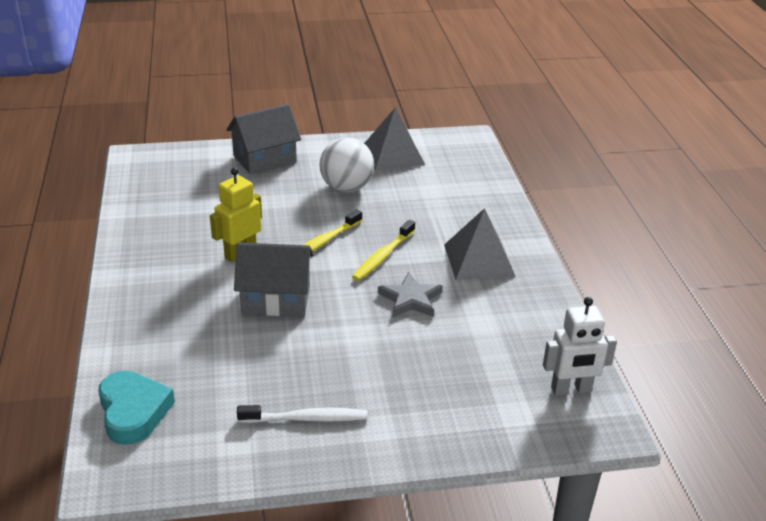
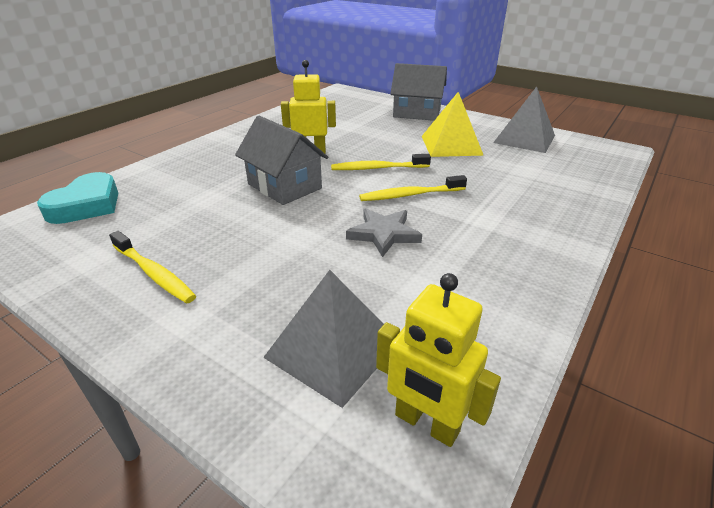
camera: 45 degrees right, 0 degrees up
(306, 419) = (154, 273): white toothbrush -> yellow toothbrush
(346, 188) = (451, 145): white ball -> yellow pyramid
(479, 260) = (498, 235): grey pyramid -> grey pyramid (333, 349)
(571, 390) = (426, 424): white robot -> yellow robot

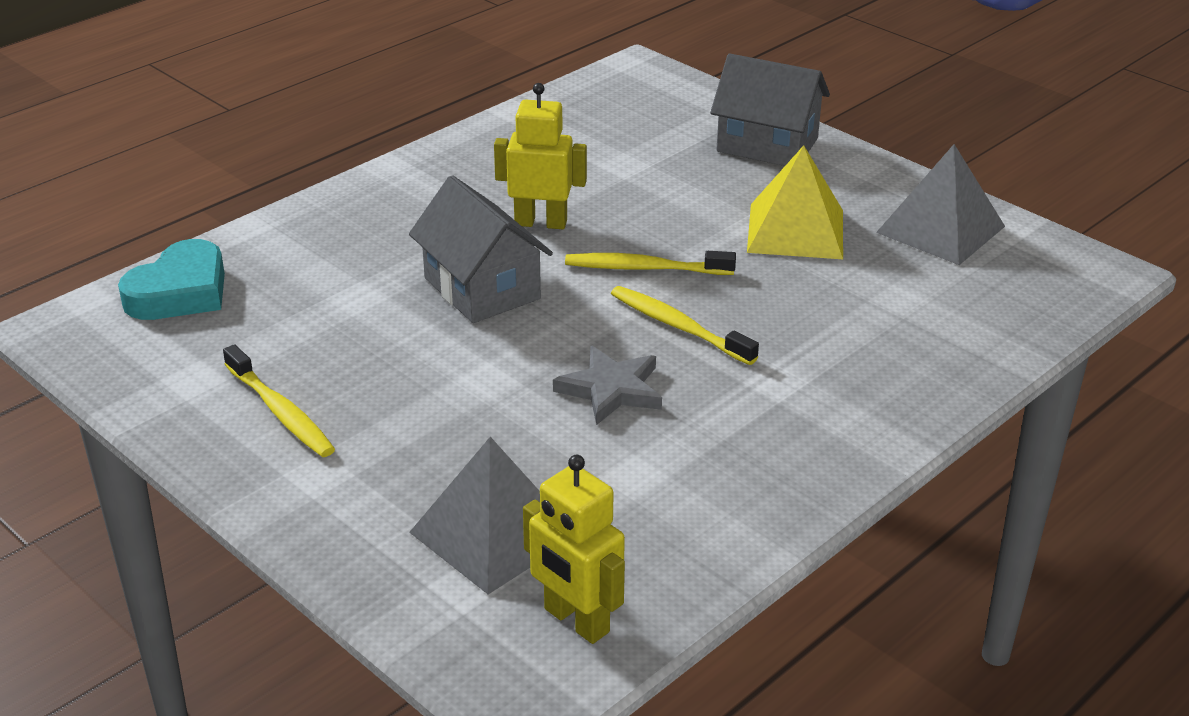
camera: 10 degrees right, 0 degrees up
(410, 195) = (678, 326): yellow toothbrush -> yellow toothbrush turned 45 degrees clockwise

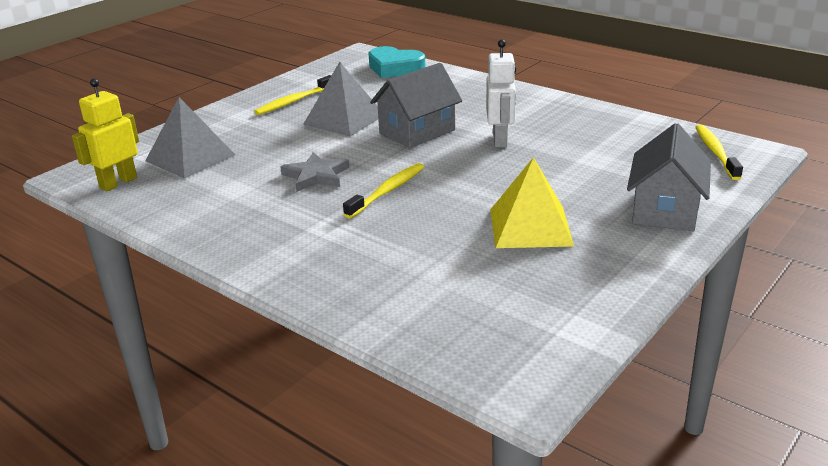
camera: 85 degrees right, 5 degrees down
(541, 223) = (500, 140): yellow robot -> white robot
(645, 268) = (455, 176): yellow toothbrush -> yellow toothbrush (715, 152)
(941, 229) = (564, 294): grey pyramid -> grey pyramid (344, 119)

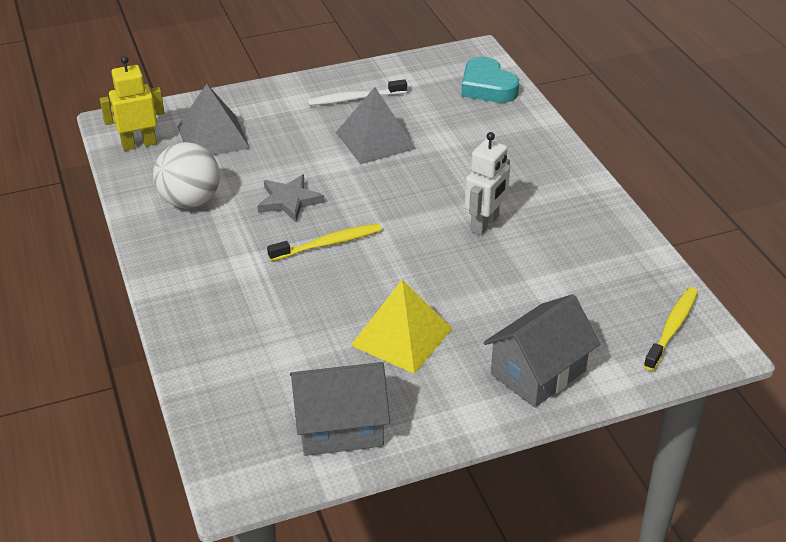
camera: 30 degrees right, 10 degrees up
(219, 204) = (190, 201): none -> white ball
(294, 101) = (354, 99): yellow toothbrush -> white toothbrush
(417, 132) = (422, 182): grey house -> grey house (340, 427)

